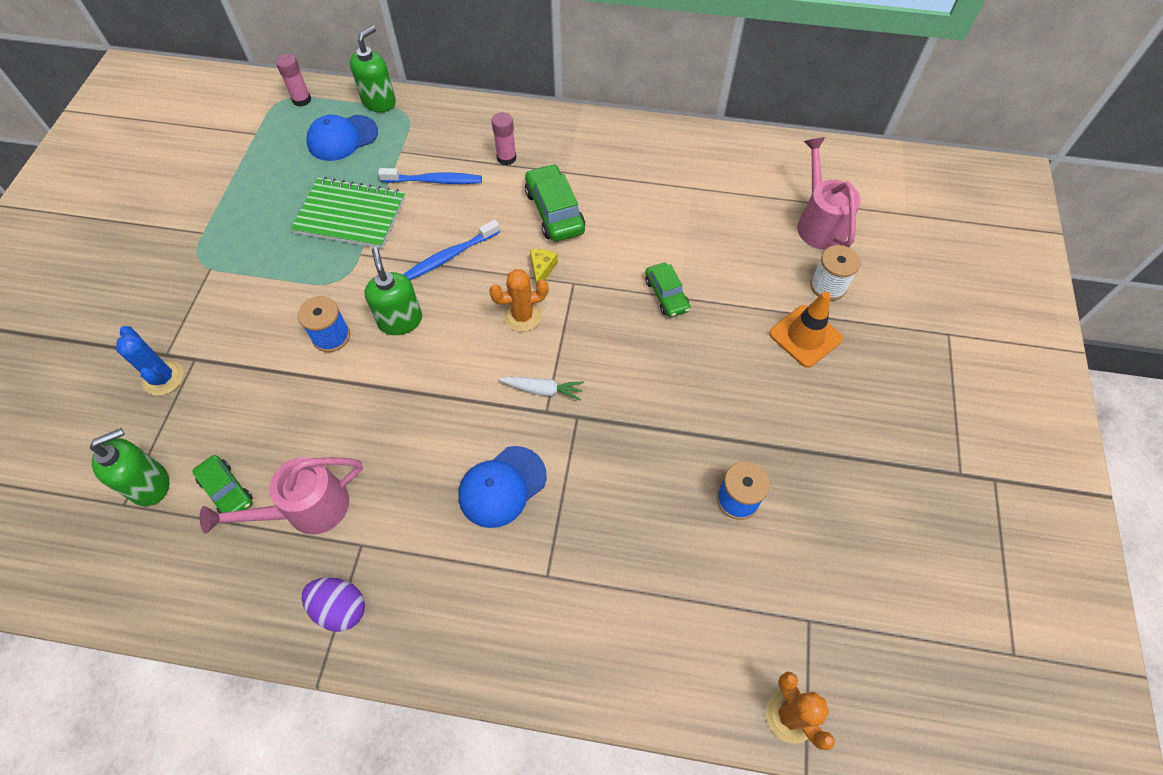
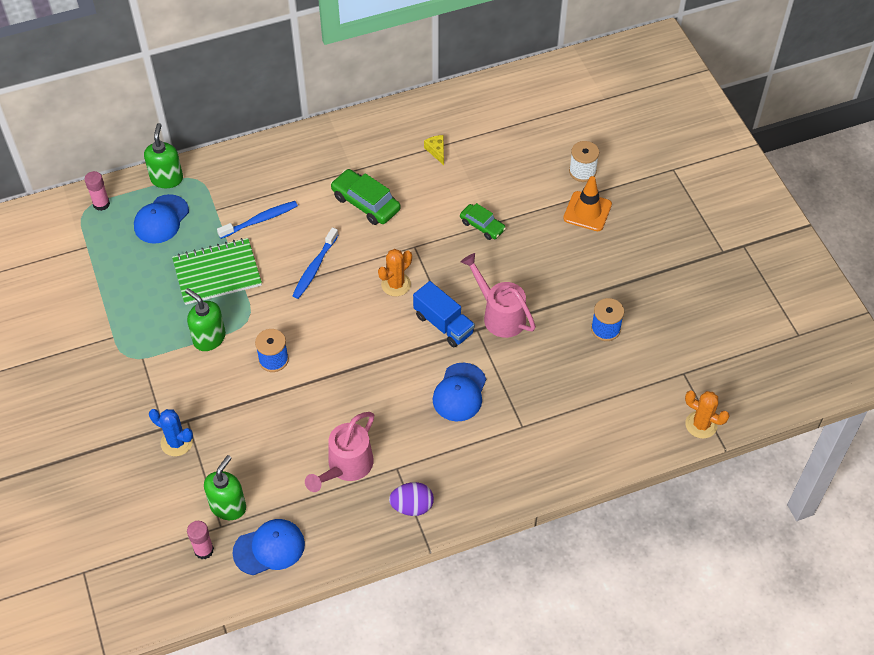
camera: 30 degrees left, 5 degrees down
(147, 564) = (269, 548): none -> blue cap
(227, 491) = (284, 483): green car -> none
(400, 320) = (313, 327): green soap dispenser -> green soap dispenser (209, 338)
(506, 158) = (301, 179): pink glue stick -> pink glue stick (204, 550)
(542, 270) = (386, 247): yellow cheese -> yellow cheese (436, 151)
(542, 390) = (443, 324): white carrot -> blue truck
(819, 223) = (551, 130): pink watering can -> pink watering can (499, 315)

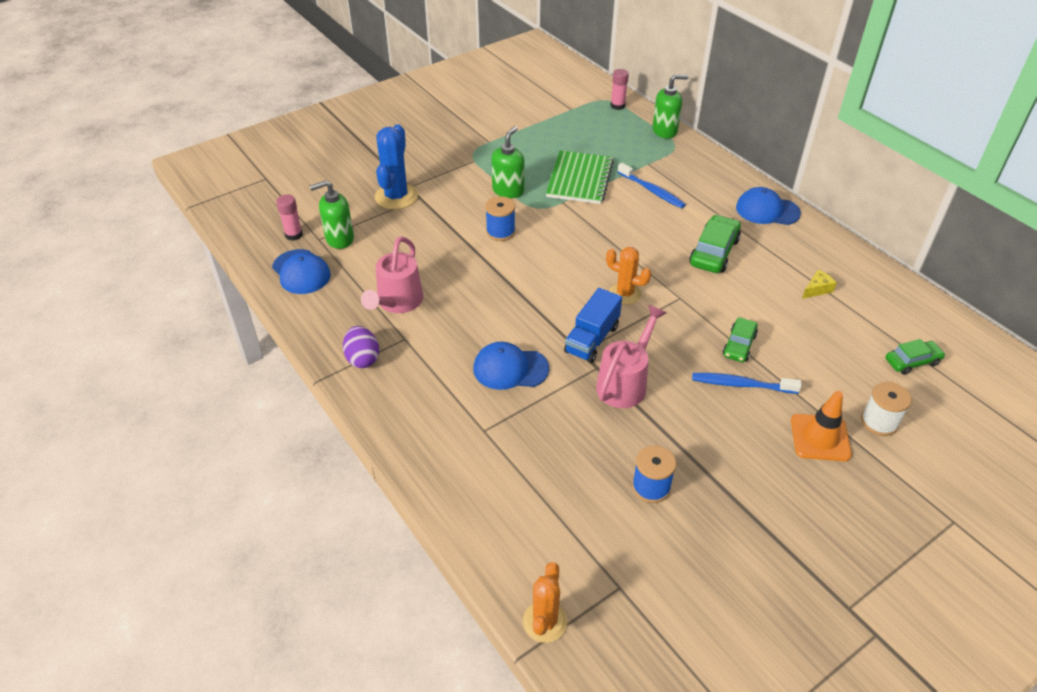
camera: 75 degrees right, 10 degrees down
(161, 219) = (620, 138): blue cap -> blue cap (767, 210)
(176, 442) = (396, 196): blue cactus -> blue cactus, size x1.51
(217, 273) = (580, 179): green notebook -> green notebook turned 45 degrees clockwise
(228, 506) = (339, 239): green soap dispenser -> green soap dispenser turned 150 degrees clockwise
(315, 268) = (616, 235): blue toothbrush -> blue toothbrush (741, 385)
(346, 467) = (397, 303): pink watering can -> pink watering can turned 90 degrees counterclockwise
(532, 127) = (912, 362): none -> green car

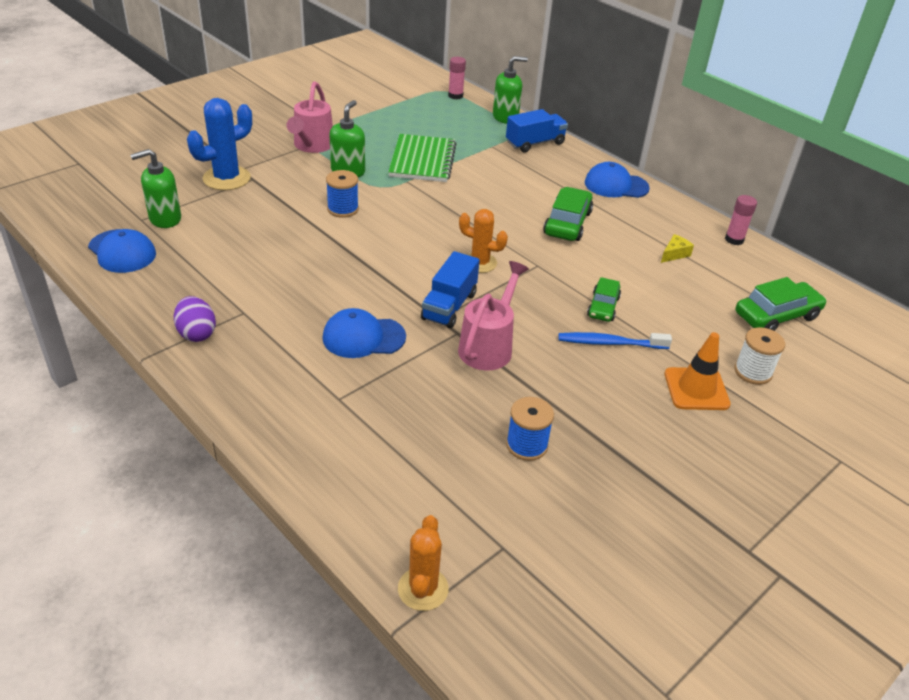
camera: 10 degrees left, 5 degrees down
(294, 235) = (112, 216): pink glue stick -> pink glue stick (734, 240)
(396, 196) = (226, 178): blue cactus -> blue cactus turned 45 degrees clockwise
(397, 303) = (233, 278): pink watering can -> pink watering can (312, 146)
(652, 191) = (498, 170): blue toothbrush -> none
(691, 161) = (535, 143): none -> blue truck
(912, 362) = (776, 316): green car -> green car, size x1.57

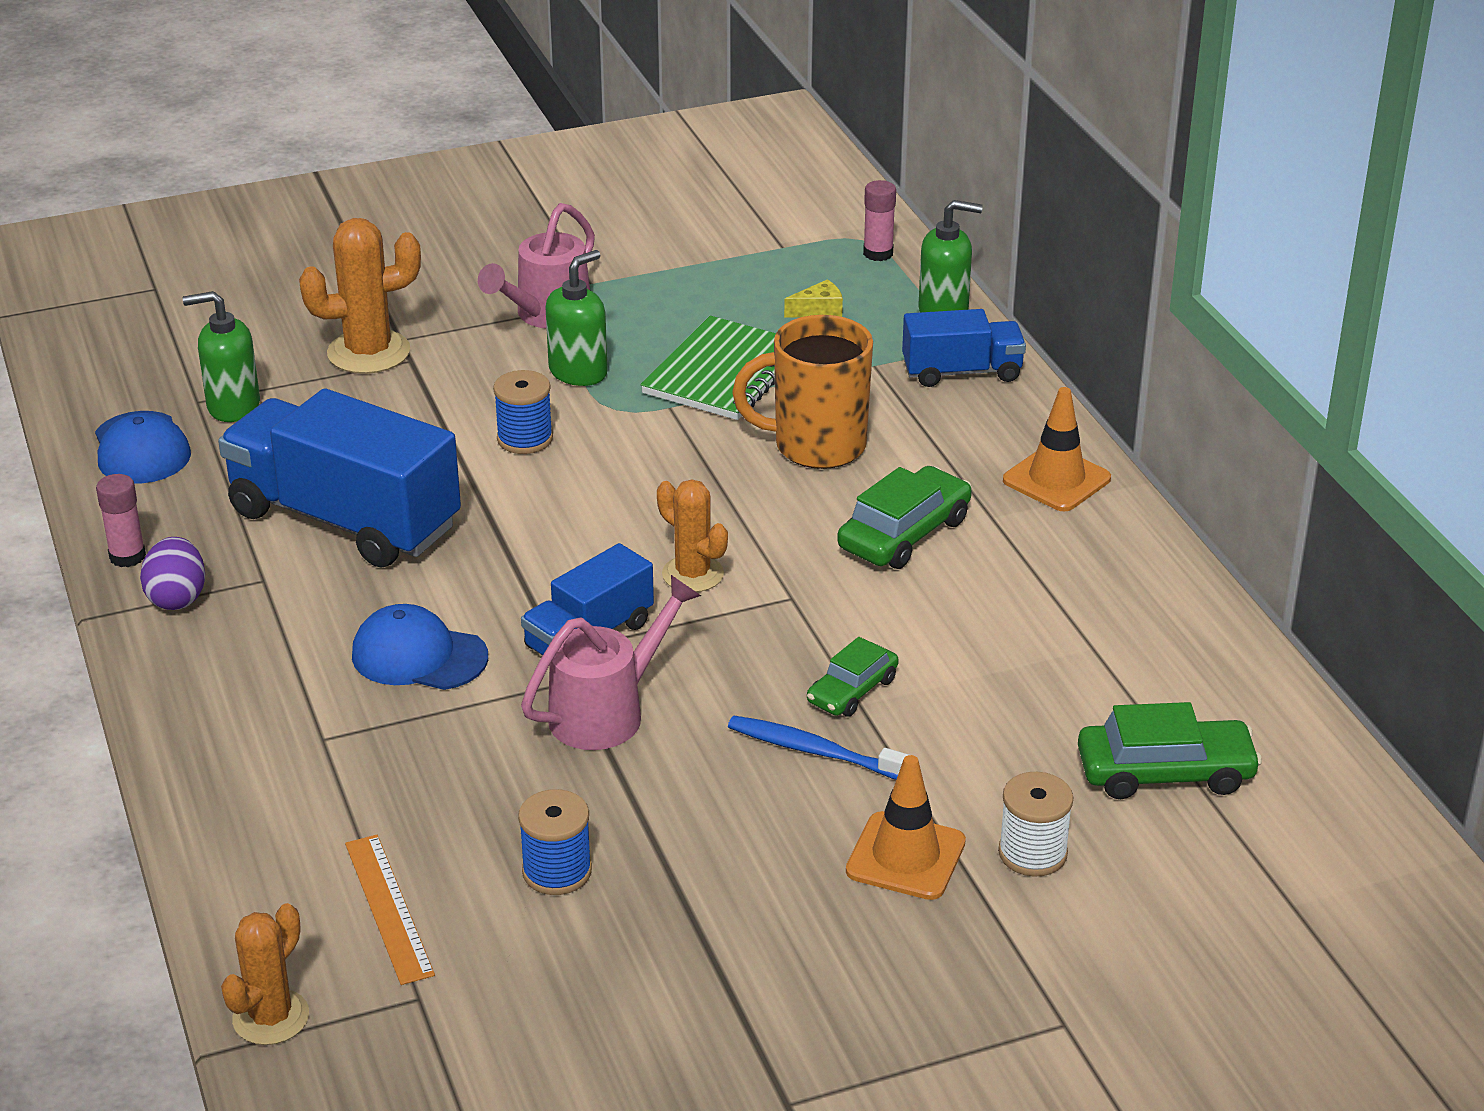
camera: 25 degrees right, 5 degrees down
(226, 178) = (368, 352): blue cactus -> orange cactus
(270, 269) = (344, 520): none -> blue truck
(447, 494) = (388, 908): none -> orange ruler
(493, 188) = (816, 446): none -> orange mug
(616, 185) = (1056, 479): blue cap -> orange traffic cone
(674, 254) = (1063, 626): yellow cheese -> yellow cheese (819, 310)
(734, 240) = (1206, 623): pink glue stick -> pink glue stick (127, 556)

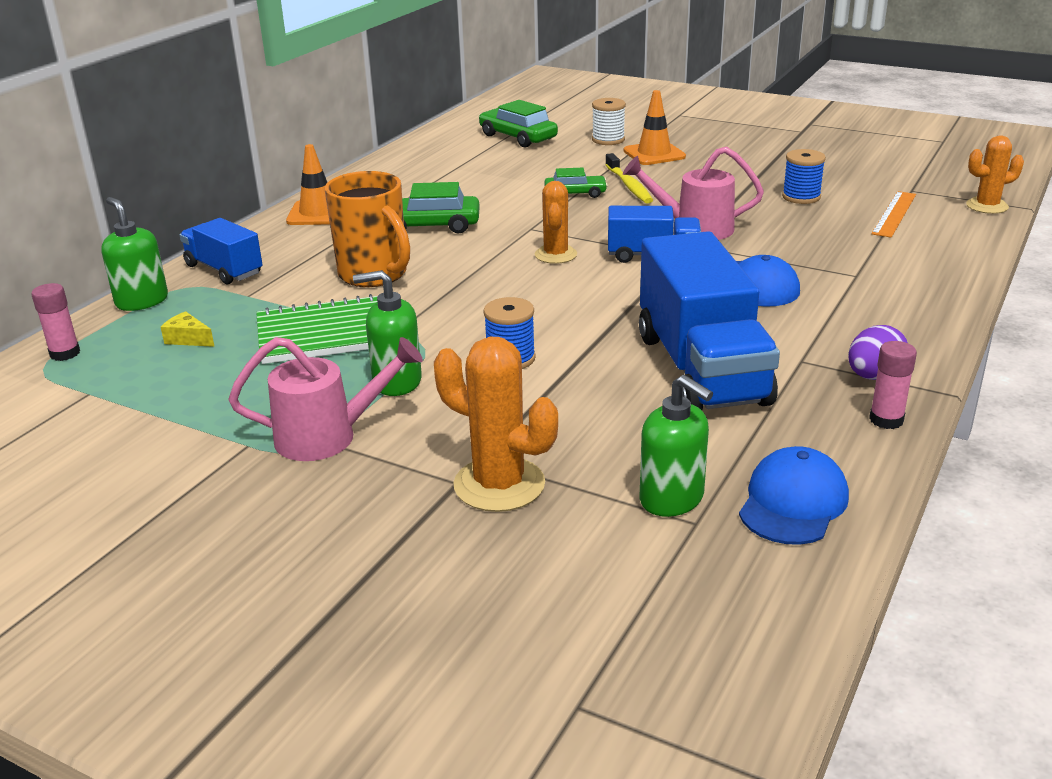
camera: 130 degrees left, 5 degrees down
(816, 752) = (629, 185): blue toothbrush -> yellow toothbrush

